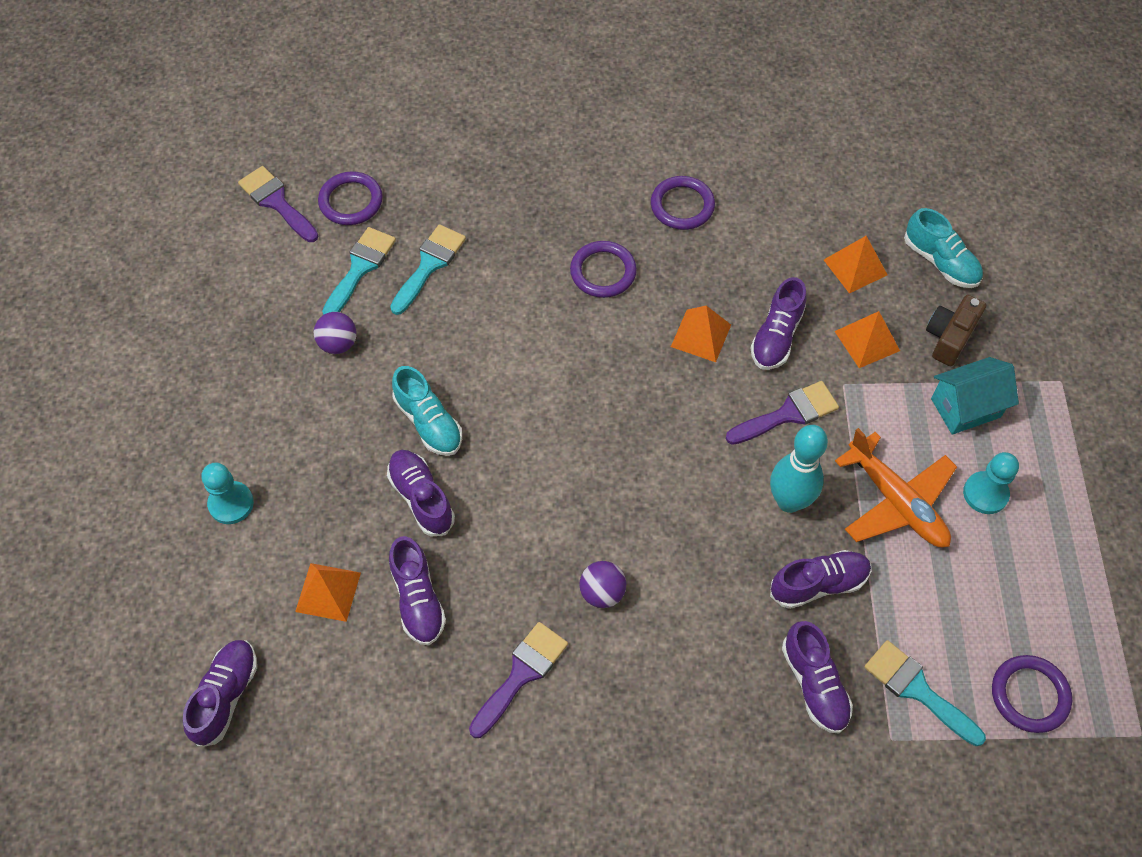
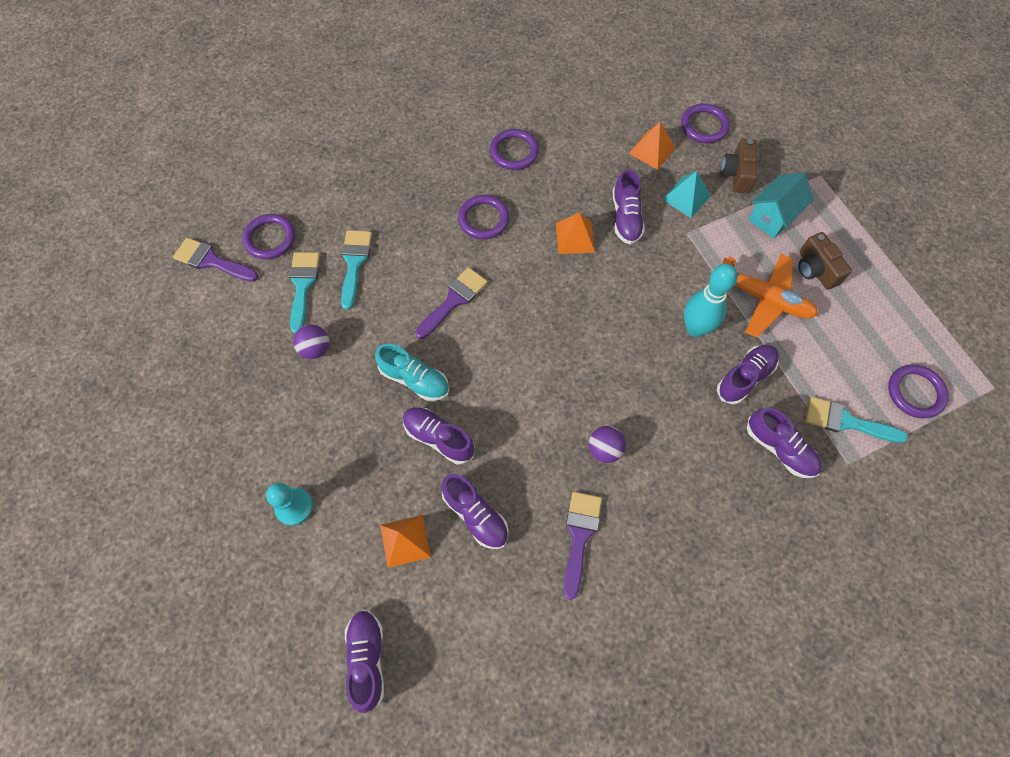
camera: 25 degrees left, 5 degrees up
(788, 414) = (662, 268): purple brush -> purple brush (454, 300)
(867, 341) = (686, 197): orange pyramid -> turquoise pyramid
(940, 262) = (704, 126): turquoise shoe -> purple ring
(985, 493) = (815, 269): turquoise pawn -> brown camera

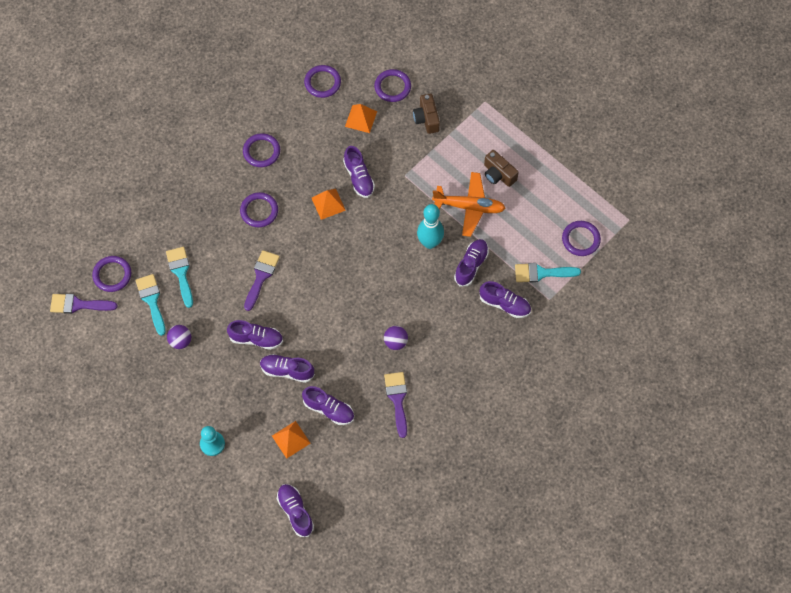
camera: 20 degrees left, 0 degrees up
(414, 379) = (256, 339): turquoise shoe -> purple shoe
(618, 97) = (322, 82): none -> purple ring
(686, 197) = (396, 148): turquoise pyramid -> none
(772, 217) = (460, 144): turquoise house -> none

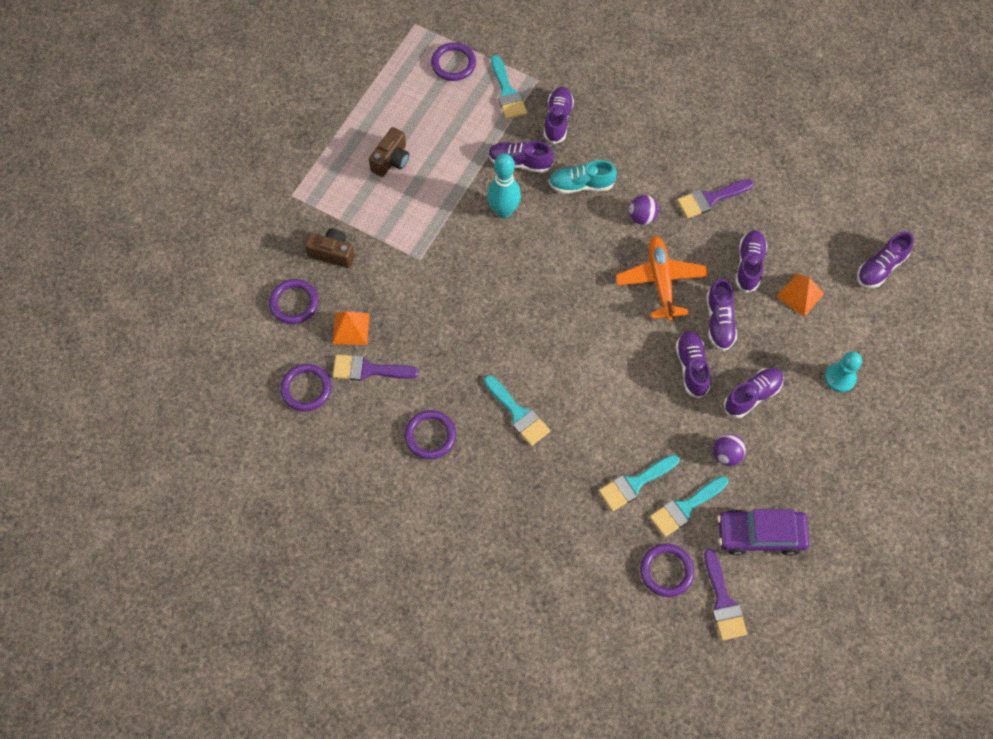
camera: 105 degrees left, 0 degrees up
(114, 344) = (760, 534): none -> purple car
(259, 211) = (518, 414): purple ring -> turquoise brush
(261, 277) = (608, 385): purple brush -> purple brush (368, 369)
(328, 204) = (484, 335): orange pyramid -> none
(359, 178) = (437, 309): purple shoe -> purple shoe (752, 395)
(426, 119) = (332, 253): brown camera -> brown camera turned 135 degrees counterclockwise
(438, 305) = (581, 185): none -> turquoise shoe
(469, 207) = (443, 181): orange plane -> orange plane (660, 281)

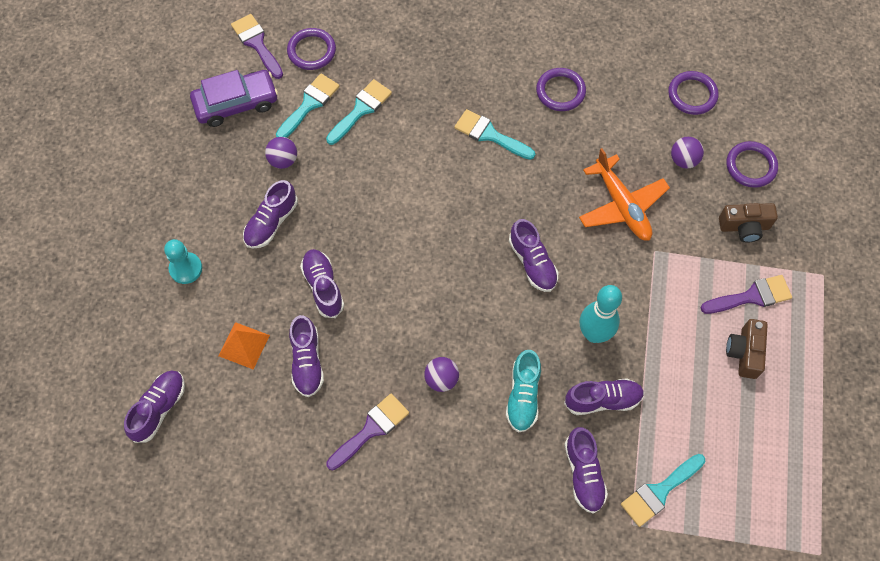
camera: 160 degrees right, 0 degrees up
(351, 328) = (683, 160): orange pyramid -> purple ball
(368, 369) = (646, 129): purple brush -> purple brush (751, 296)
(453, 64) = (743, 510): purple ring -> none
(507, 92) = (659, 491): turquoise brush -> turquoise brush turned 90 degrees counterclockwise
(581, 185) = (523, 396): turquoise shoe -> turquoise shoe turned 120 degrees clockwise
(660, 281) = (397, 310): orange plane -> orange plane (622, 205)
(691, 367) = (338, 231): purple shoe -> purple shoe (532, 263)

